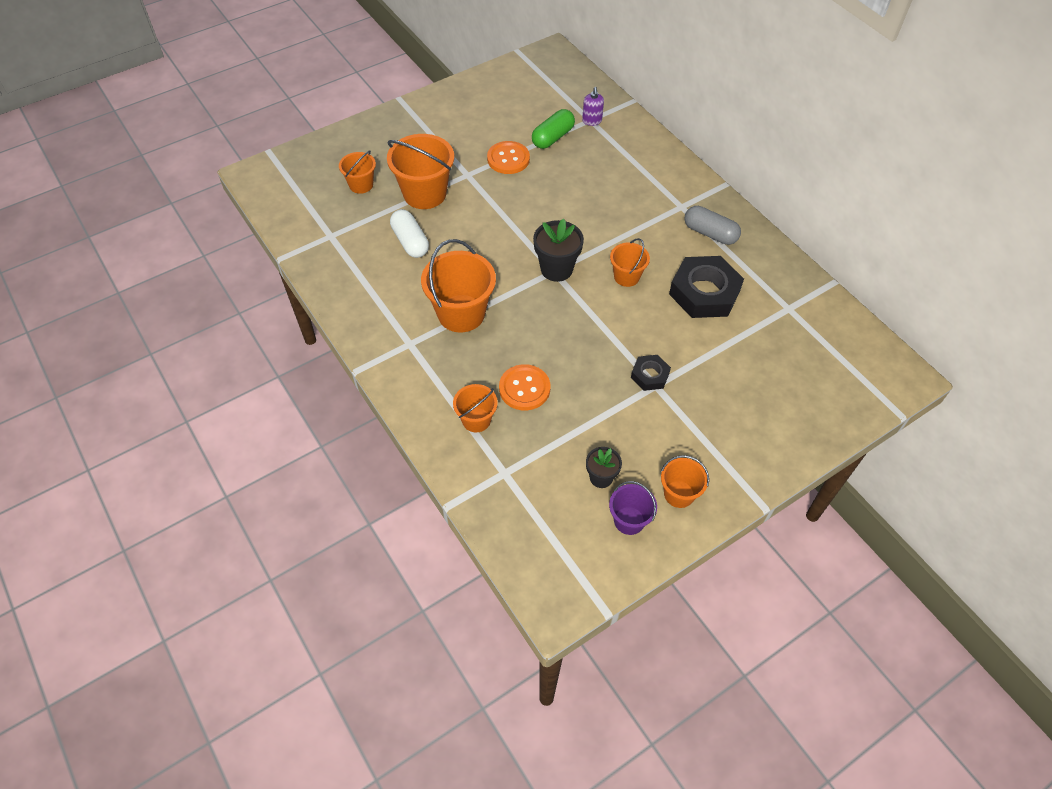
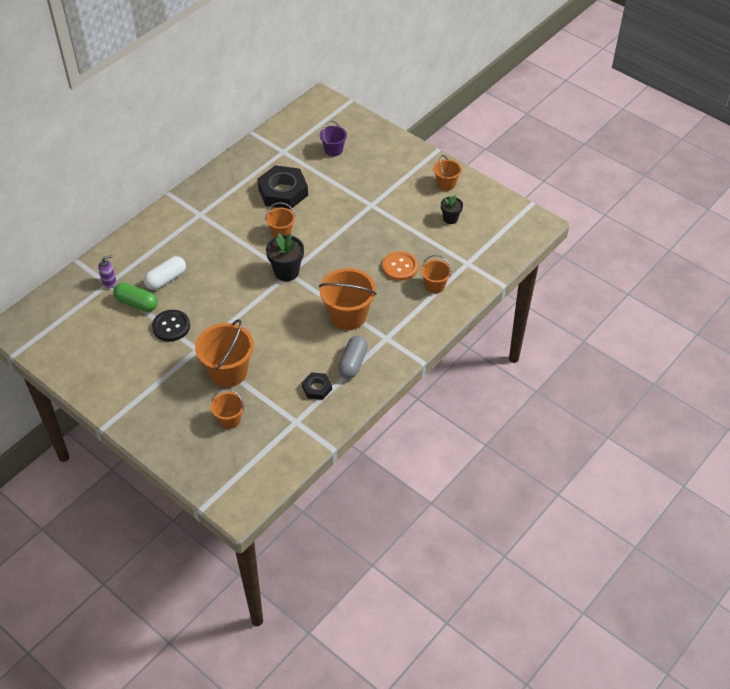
camera: 105 degrees left, 5 degrees down
(410, 241) = (286, 366): white capsule -> white capsule (166, 279)
(508, 159) = (171, 326): orange button -> black button
(629, 520) = (473, 202): purple bucket -> purple bucket (333, 150)
(650, 375) = (364, 208): black nut -> black nut (317, 388)
(710, 233) = (224, 195): grey capsule -> grey capsule (353, 363)

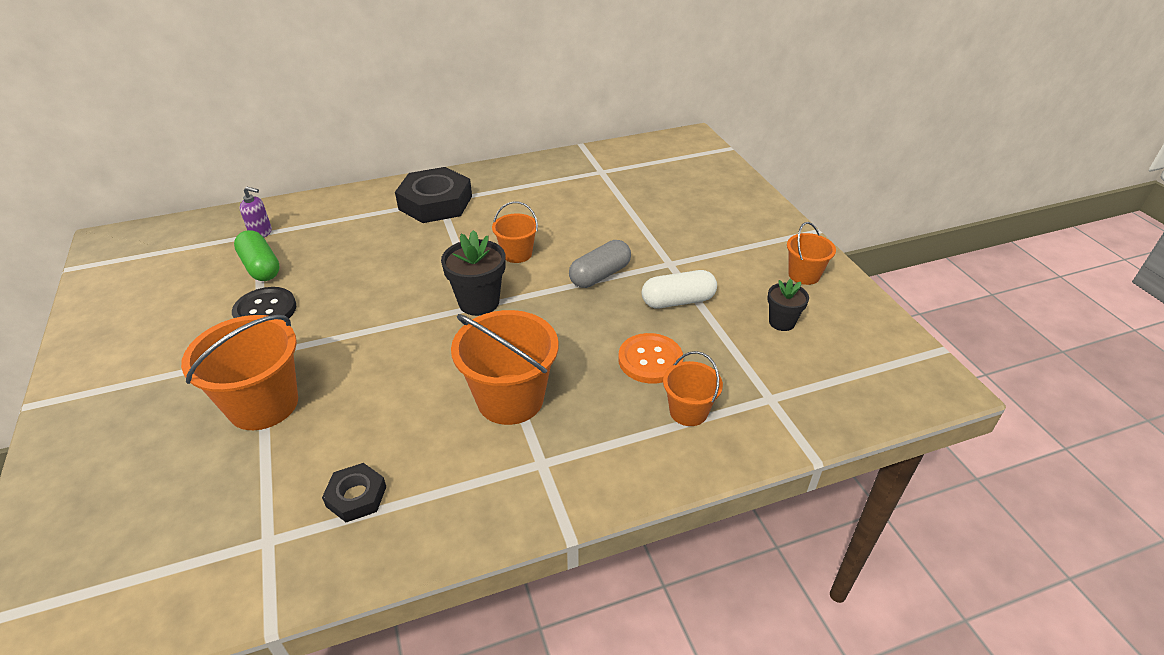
camera: 30 degrees right, 10 degrees down
(166, 279) = (324, 254): white capsule -> white capsule (678, 301)
(229, 419) = (182, 482): orange bucket -> none
(283, 192) = (562, 211): black nut -> black nut (435, 202)
(333, 150) = (667, 188): purple bucket -> none
(353, 363) = (451, 481): grey capsule -> grey capsule (600, 275)

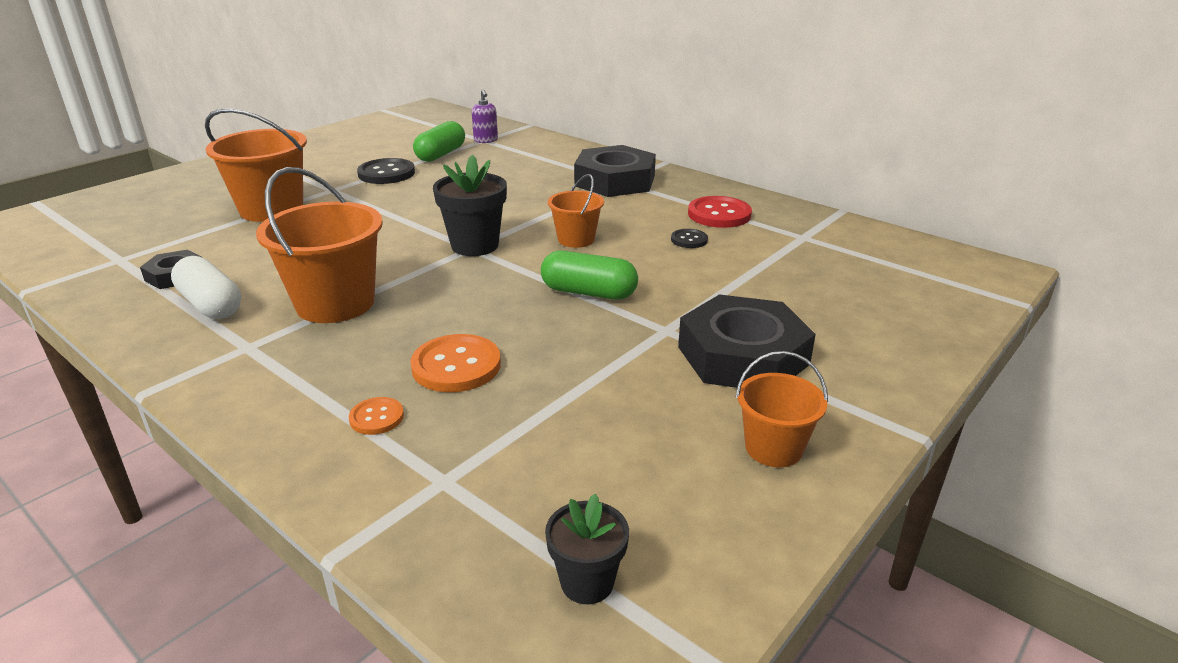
camera: 60 degrees right, 10 degrees down
(540, 185) = (719, 214): none -> red button
(565, 211) = (689, 240): none -> black button
(600, 275) = (588, 292): grey capsule -> green capsule
(678, 301) = (591, 355): white capsule -> white capsule (211, 305)
(688, 411) = (376, 417): orange bucket -> orange button
(717, 249) = (743, 355): none -> black nut
(781, 322) = (627, 452): black flower pot -> black flower pot (587, 582)

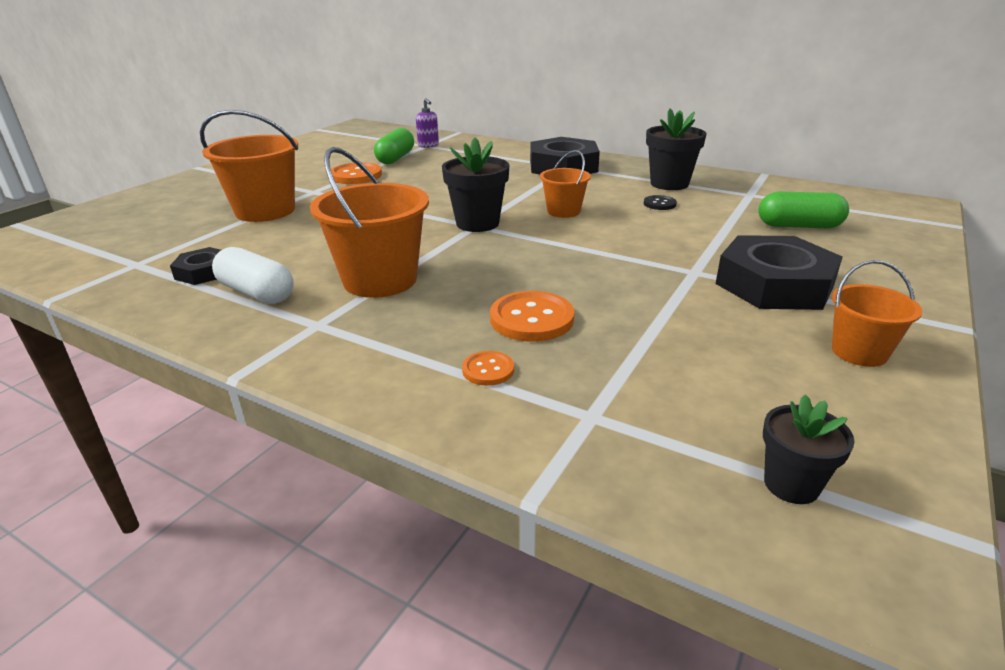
camera: 10 degrees left, 0 degrees up
(386, 173) = (356, 175): black button -> orange button
(588, 292) = (606, 250): green capsule -> green capsule (799, 226)
(719, 214) = (669, 184): red button -> black flower pot

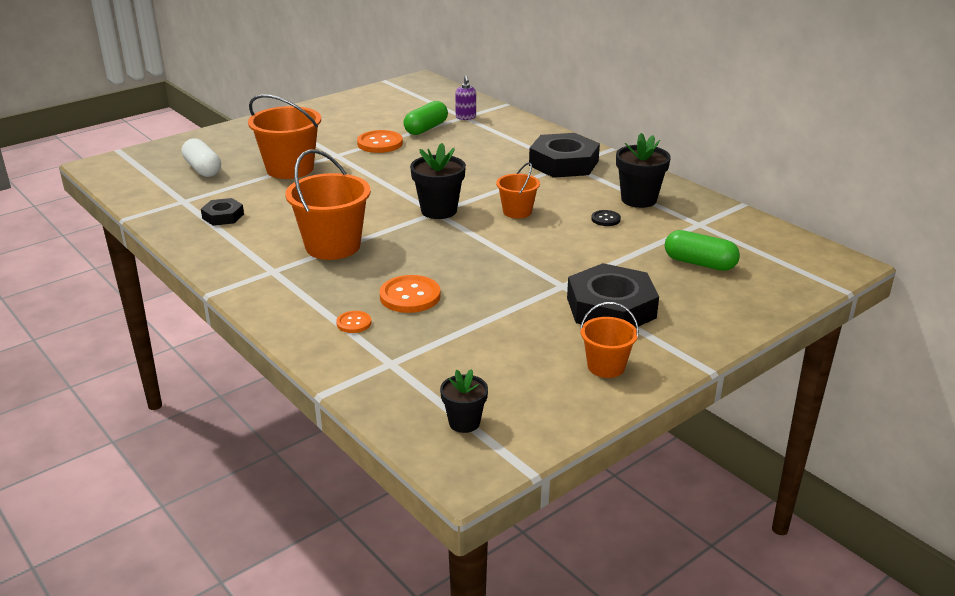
camera: 20 degrees right, 0 degrees up
(256, 293) = (248, 240): white capsule -> white capsule (203, 169)

